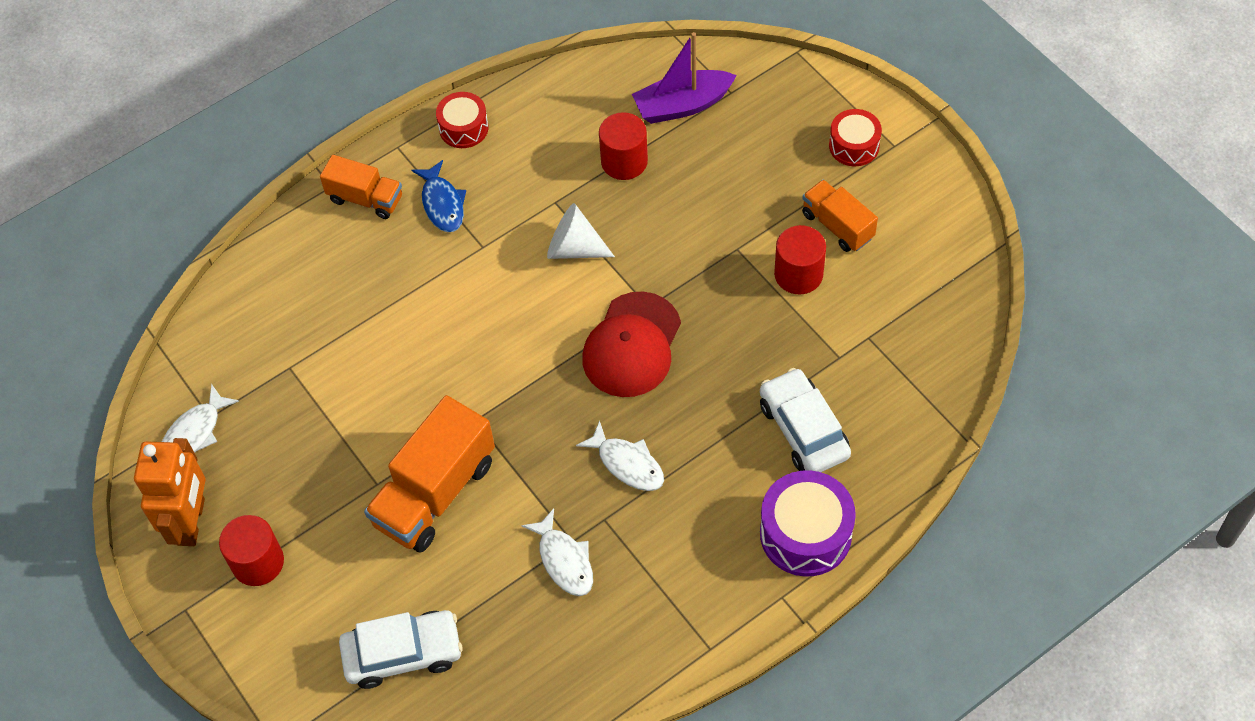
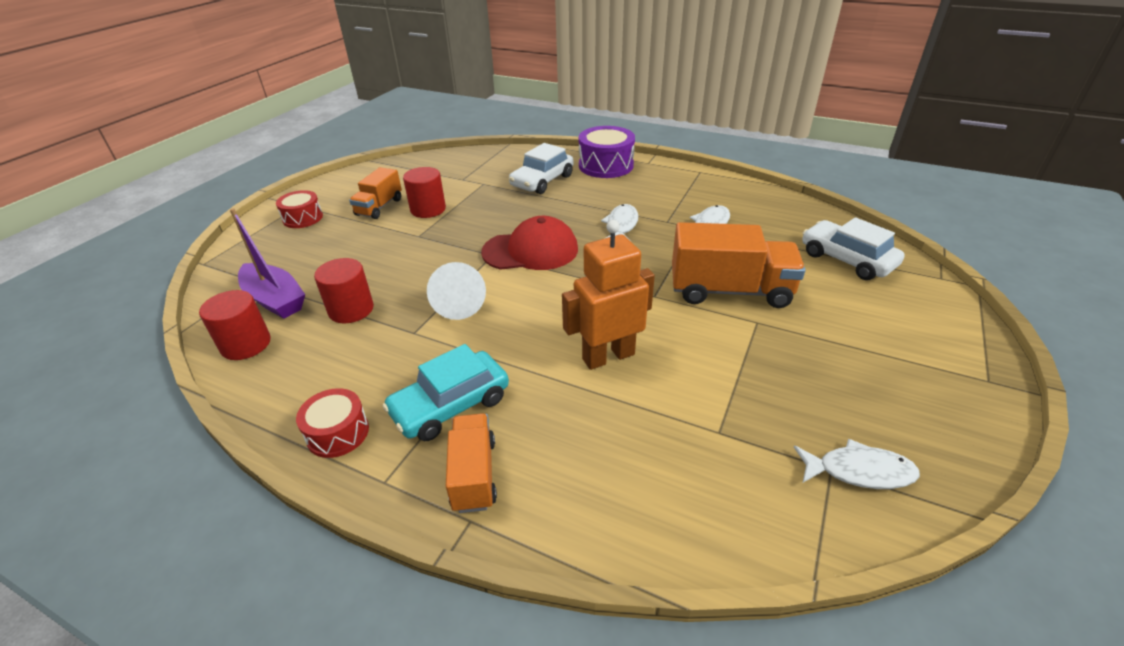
camera: 120 degrees left, 20 degrees down
(192, 522) = (929, 419): orange robot -> orange robot (608, 356)
(258, 562) = (896, 356): red cylinder -> red cylinder (246, 344)
(442, 204) = (450, 405): blue fish -> turquoise car

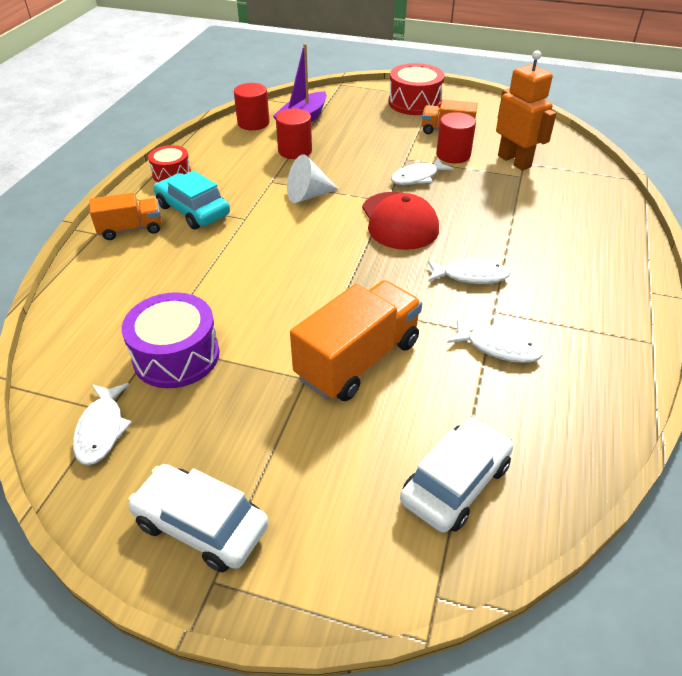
camera: 80 degrees right, 5 degrees up
(303, 218) = (414, 103): red drum -> red drum, size x1.61
(458, 233) = (417, 177): none -> white fish
(542, 181) = (547, 212): white car -> white car (201, 525)
(606, 165) = (617, 255): purple drum -> purple drum (176, 356)
(608, 356) = (247, 279): orange robot -> orange robot (514, 161)
(730, 291) = (358, 360): orange truck -> orange truck turned 135 degrees counterclockwise

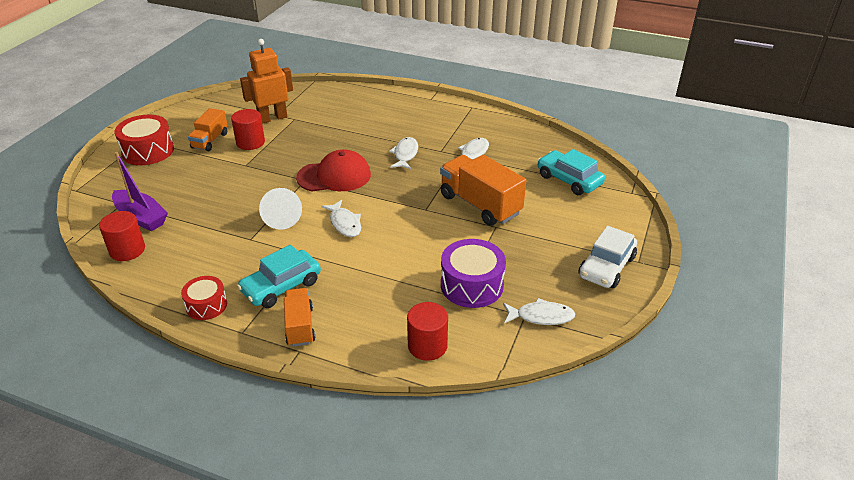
camera: 85 degrees left, 5 degrees down
(295, 151) = (201, 224): red cylinder -> red cylinder (427, 346)
(417, 177) = (277, 162): white fish -> white fish (344, 223)
(455, 483) = (569, 180): white car -> turquoise car

